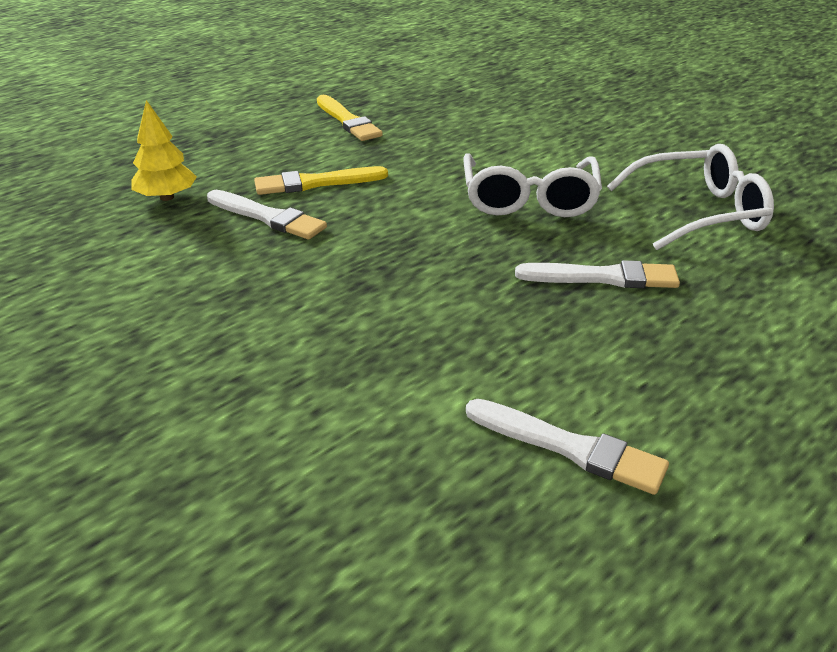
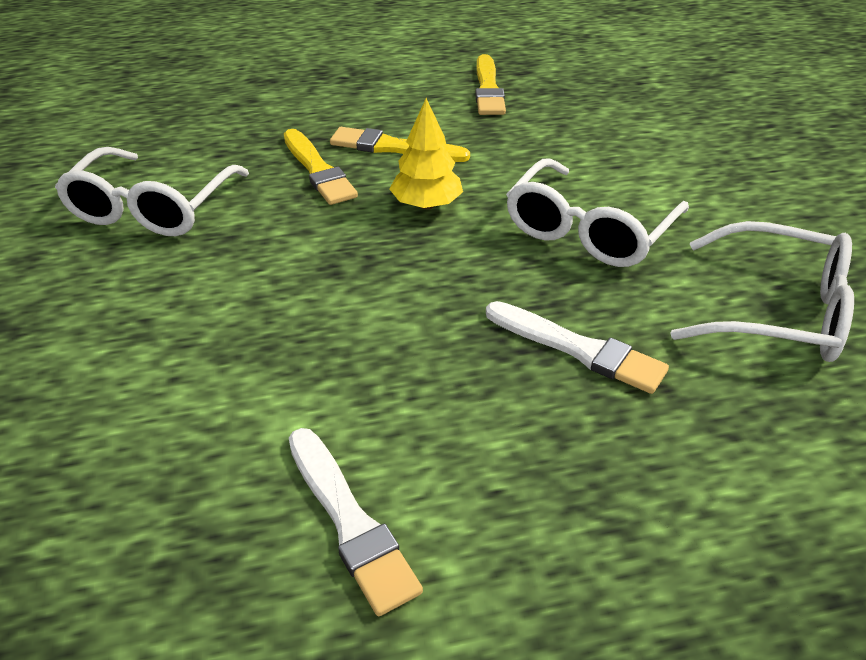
camera: 30 degrees right, 5 degrees up
(140, 291) = (152, 208): none -> white glasses
(167, 197) = (255, 124): yellow tree -> yellow tree (426, 205)
(268, 217) = (318, 170): white brush -> yellow brush

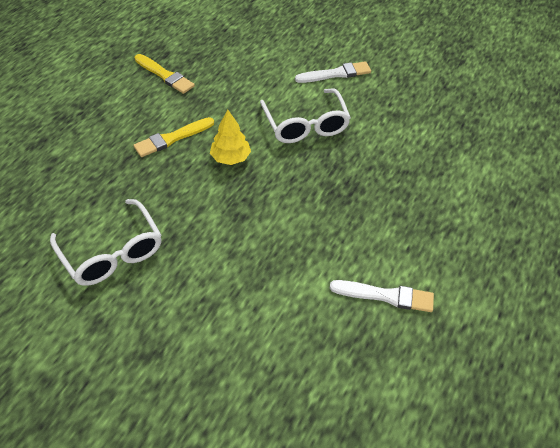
camera: 50 degrees left, 10 degrees up
(318, 170) = (157, 175): yellow brush -> none
(578, 349) = (366, 178): white brush -> white brush (336, 74)
(777, 311) = (401, 115): white glasses -> none

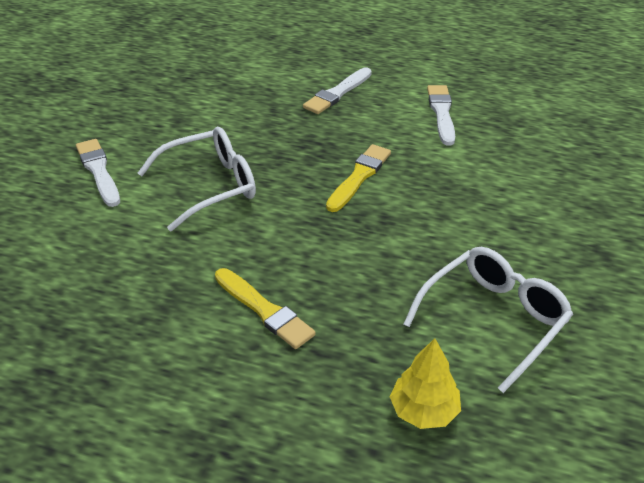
camera: 100 degrees left, 10 degrees down
(165, 75) = (108, 356): yellow brush -> yellow brush (359, 177)
(230, 158) = (289, 243): yellow tree -> yellow tree (424, 411)
(429, 220) = (337, 93): none -> white brush

